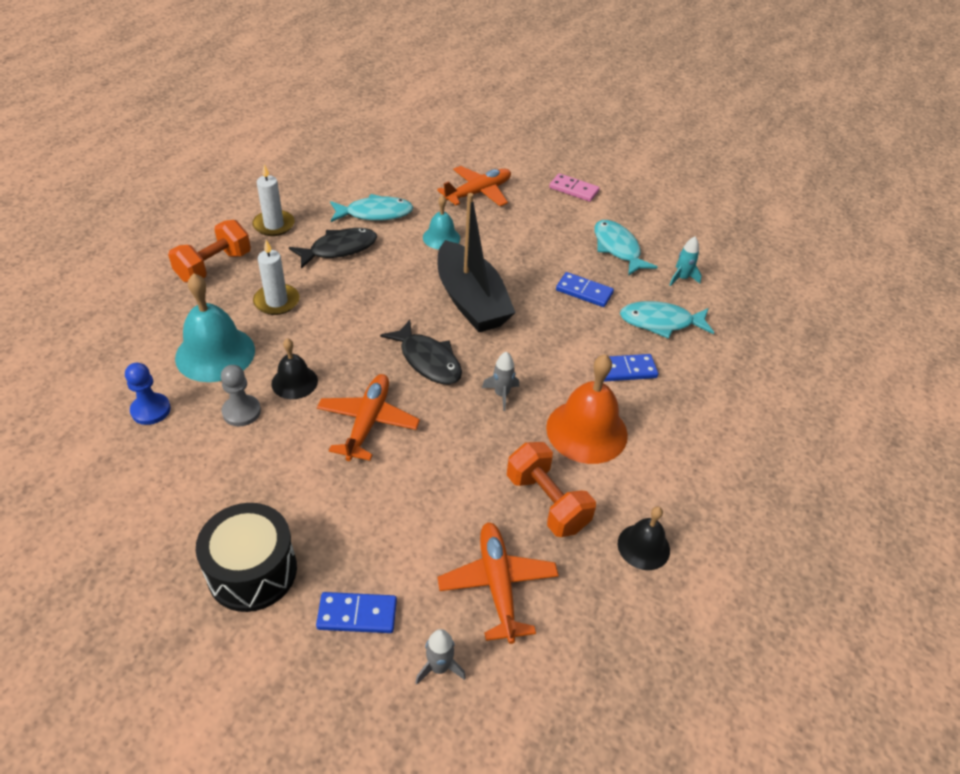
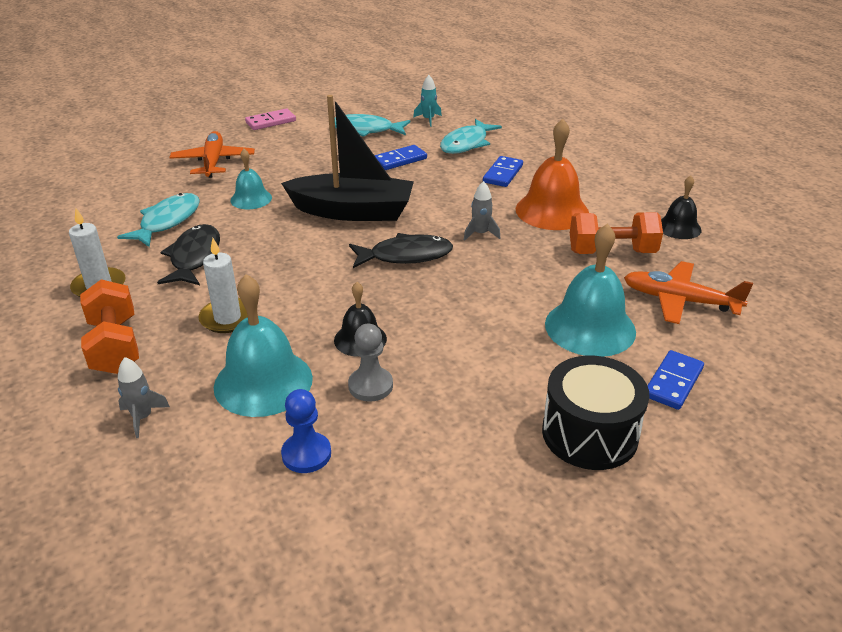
camera: 55 degrees left, 10 degrees down
(367, 422) = (454, 311): orange plane -> none
(404, 525) = (590, 327): none -> turquoise bell
(439, 667) = (746, 354): grey rocket -> grey rocket (142, 417)

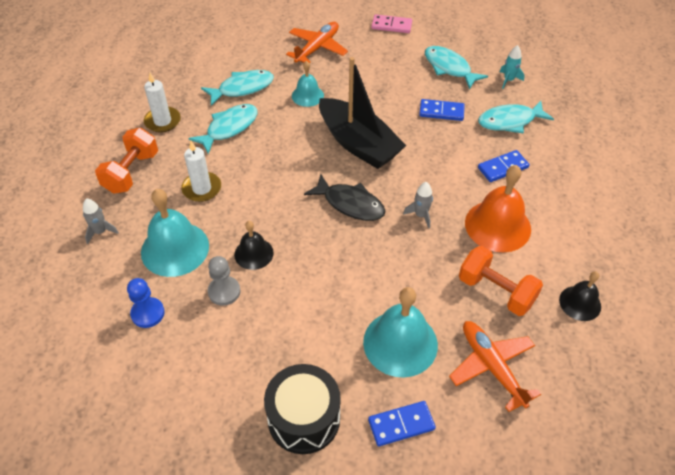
camera: 40 degrees right, 15 degrees up
(194, 257) = (229, 128): black fish -> turquoise fish

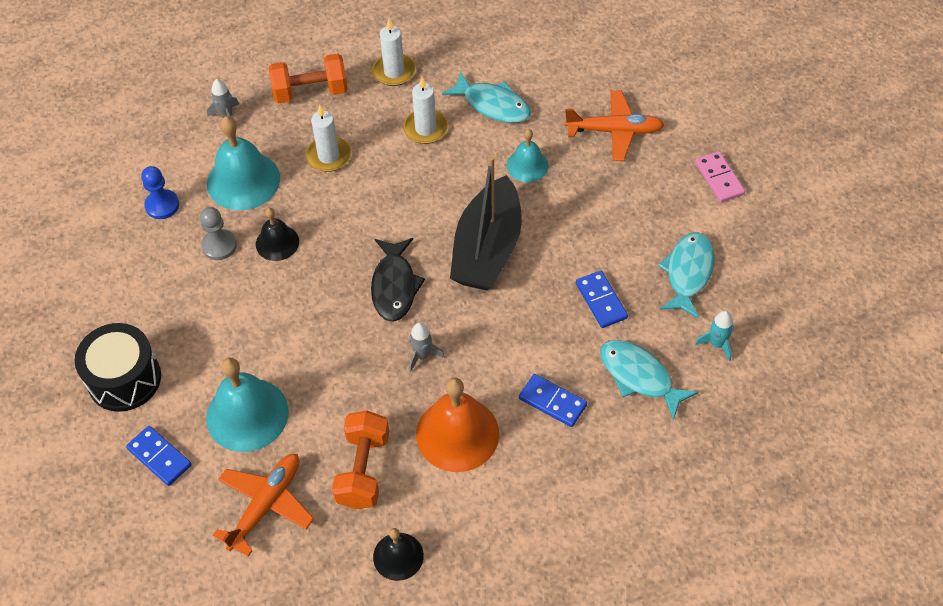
camera: 60 degrees right, 5 degrees up
(229, 128) = (425, 129): turquoise fish -> white candle

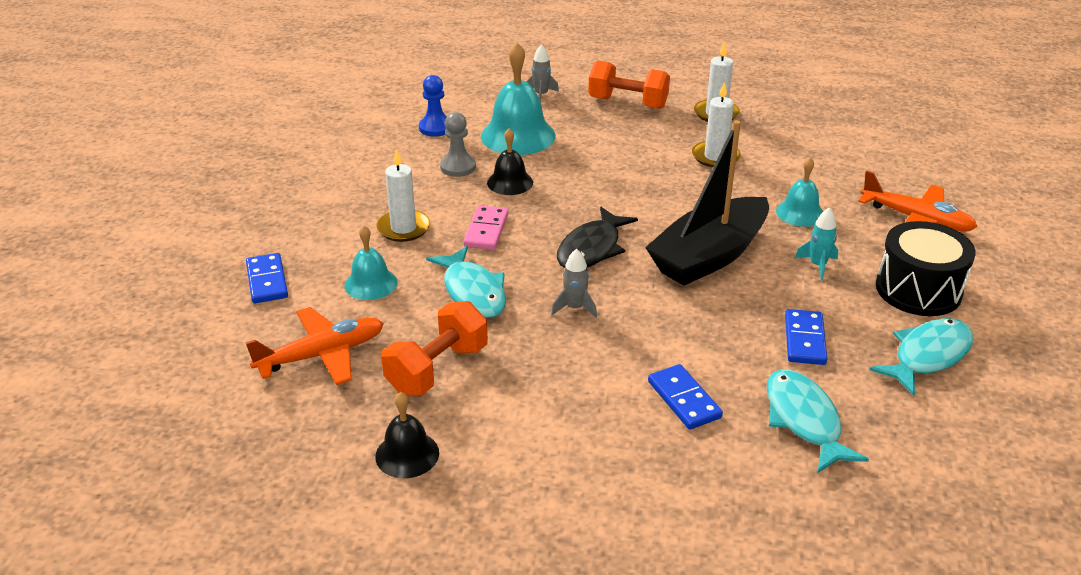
camera: 30 degrees right, 20 degrees down
(124, 379) = (294, 219): black drum -> black drum (918, 290)
(247, 414) = (371, 283): turquoise bell -> turquoise bell, size x0.58
(328, 156) = (608, 145): white candle -> white candle (403, 228)
(457, 434) = (558, 382): orange bell -> none
(493, 105) = (796, 162): turquoise fish -> turquoise fish (473, 292)
(717, 344) = (924, 430): turquoise rocket -> turquoise rocket (817, 265)
(719, 178) = (1019, 294): pink domino -> pink domino (486, 230)

